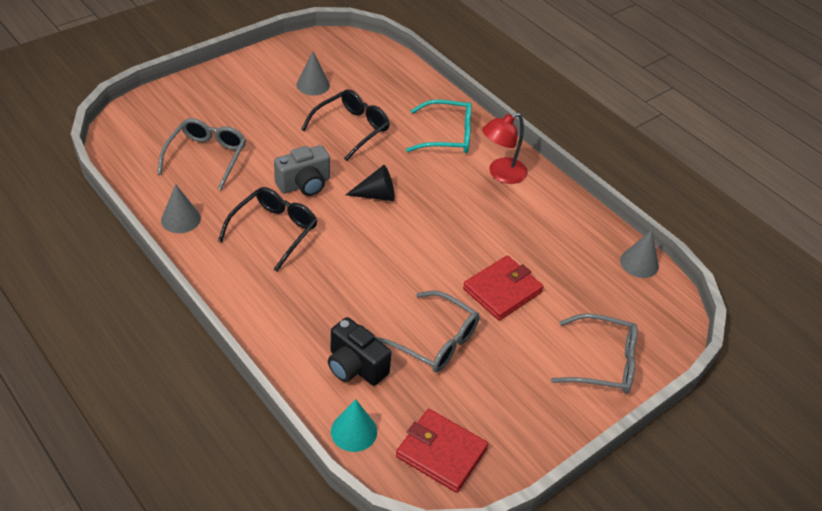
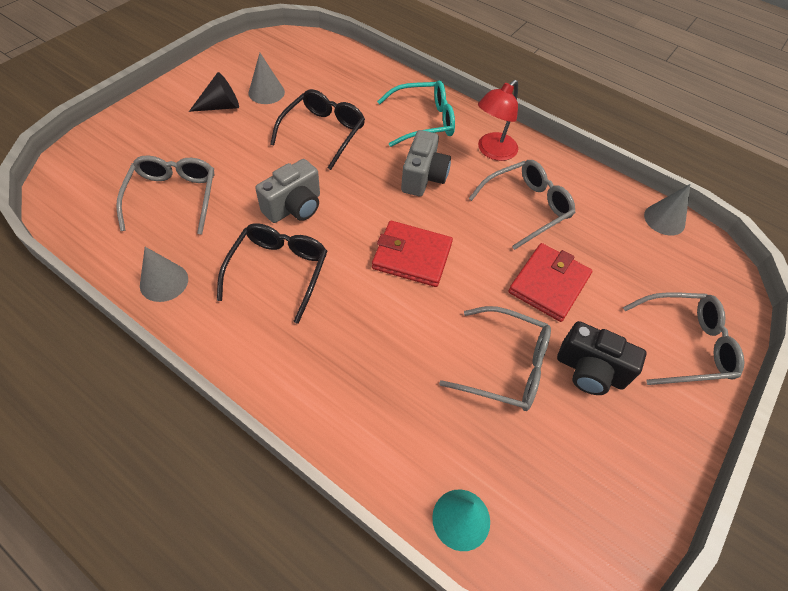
camera: 15 degrees left, 10 degrees up
(355, 366) = (430, 426): black camera -> black camera (590, 371)
(377, 195) = (376, 202): black cone -> black cone (221, 106)
(427, 183) = (423, 177): none -> grey camera
(441, 452) = (571, 517): red wallet -> red wallet (412, 256)
(511, 226) = (526, 207): none -> grey glasses

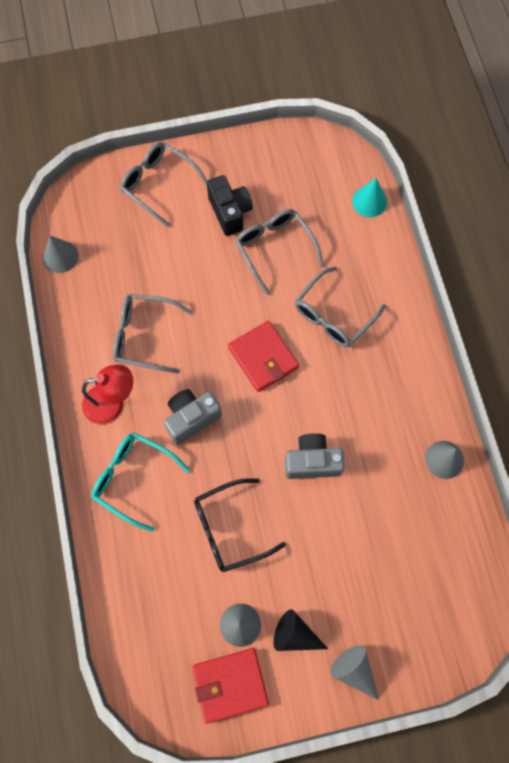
camera: 135 degrees left, 15 degrees up
(159, 110) = (353, 670): none -> grey cone
(173, 197) = (397, 541): grey glasses -> grey glasses (333, 315)
(278, 271) = (362, 412): black glasses -> none
(549, 284) = (194, 273): red wallet -> red wallet (230, 684)

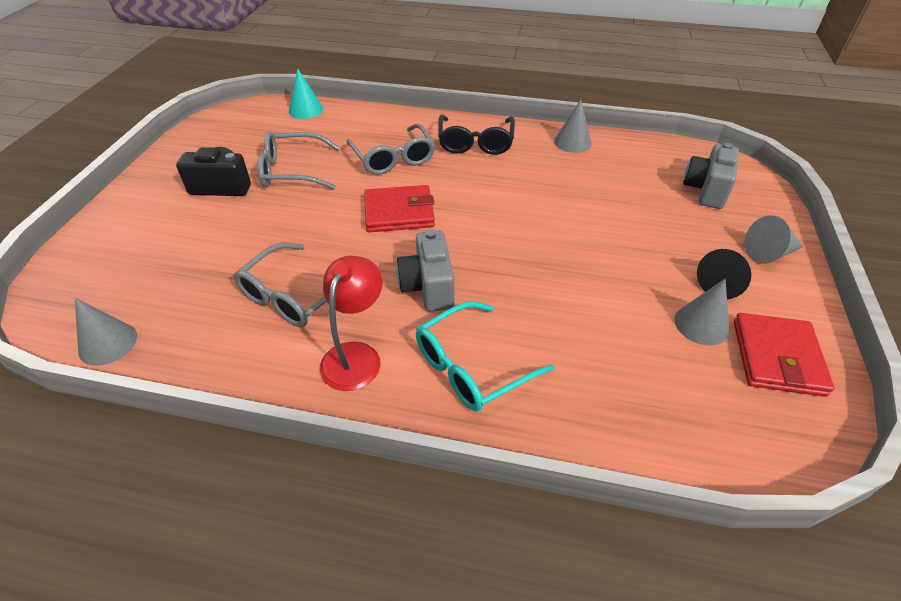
camera: 65 degrees left, 25 degrees down
(158, 184) = (128, 226): grey glasses -> none
(229, 528) = (579, 297): black glasses -> black glasses (475, 143)
(312, 462) = (533, 214): grey camera -> grey camera (706, 190)

